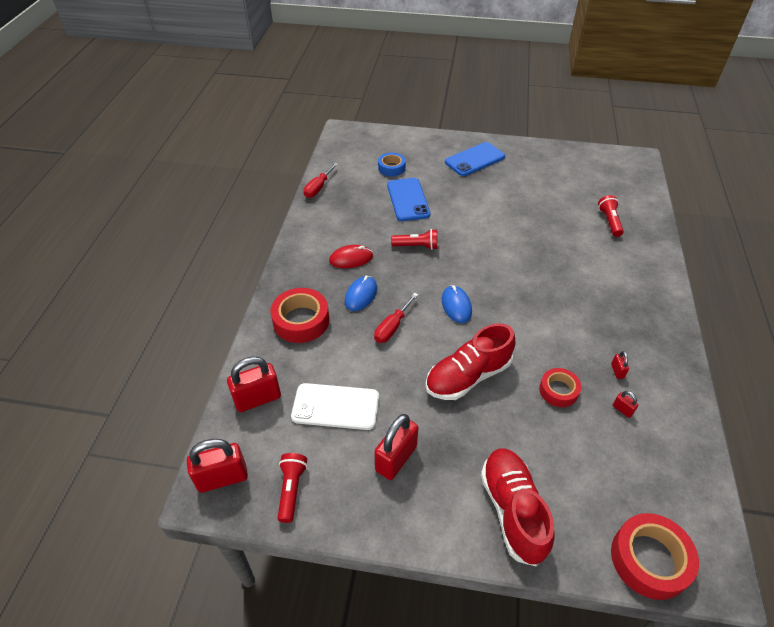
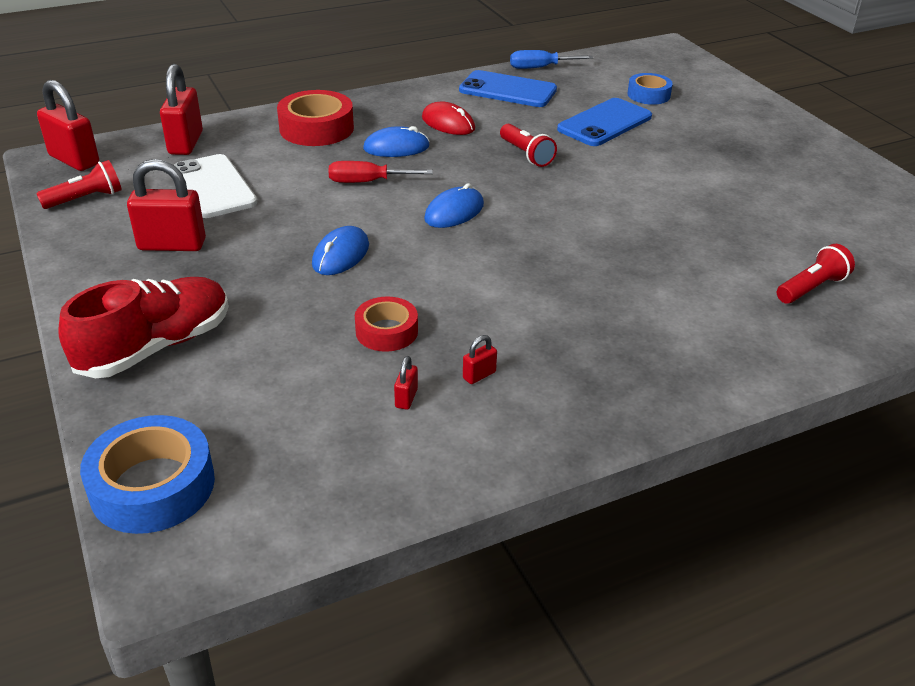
camera: 55 degrees right, 10 degrees down
(257, 399) = (186, 143): red padlock -> red padlock turned 60 degrees clockwise
(318, 188) = (540, 68): red screwdriver -> blue screwdriver
(468, 376) = (341, 255): red shoe -> blue mouse
(474, 159) = (765, 141): blue phone -> blue phone (507, 90)
(649, 559) = (152, 486): red tape -> blue tape

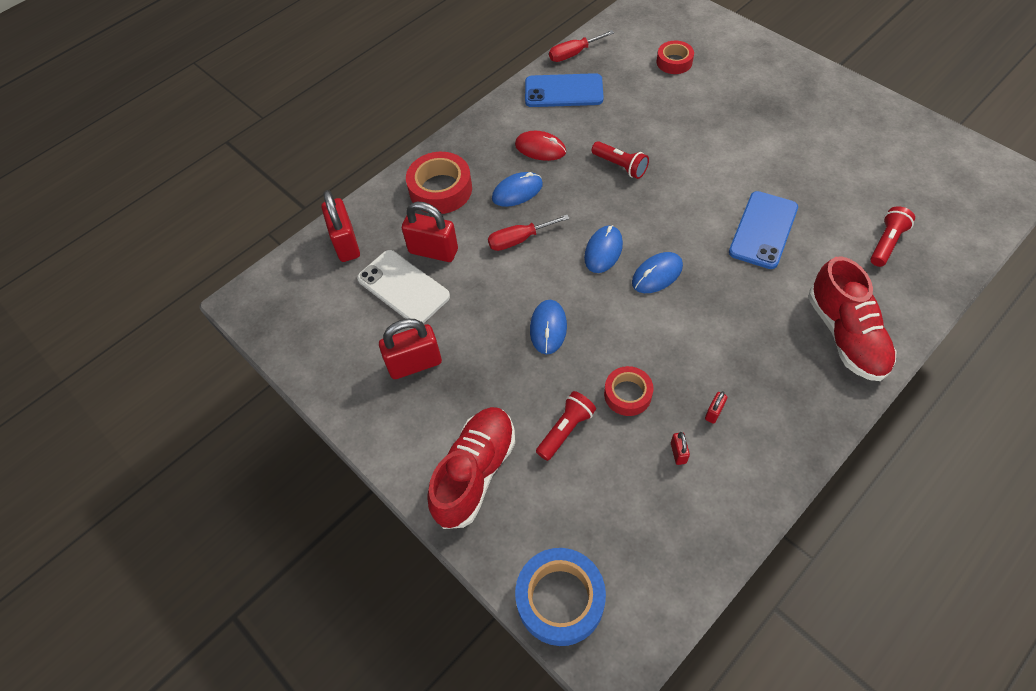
camera: 15 degrees left, 20 degrees up
(74, 160) = (268, 296): red padlock -> red padlock (433, 251)
(86, 199) = (310, 337): red flashlight -> red flashlight (566, 430)
(501, 245) = (657, 274): none -> blue mouse
(540, 68) = (573, 54): blue screwdriver -> red screwdriver
(605, 123) = (659, 108): blue phone -> blue phone (763, 230)
(648, 95) = (674, 62): blue tape -> red tape
(701, 353) = (845, 335): none -> red shoe

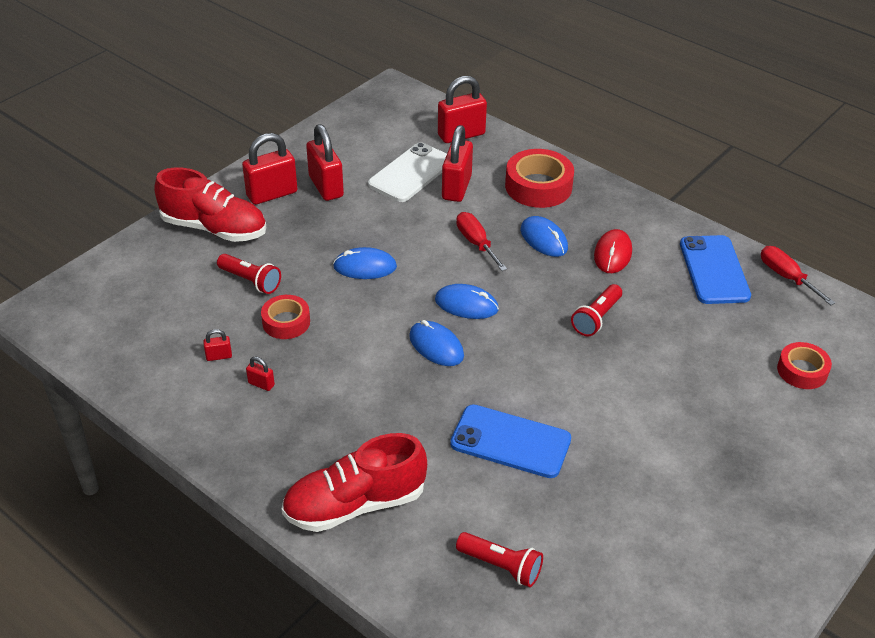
camera: 80 degrees right, 15 degrees down
(420, 416) = (272, 194): none -> red padlock
(560, 599) = (94, 281): blue tape -> none

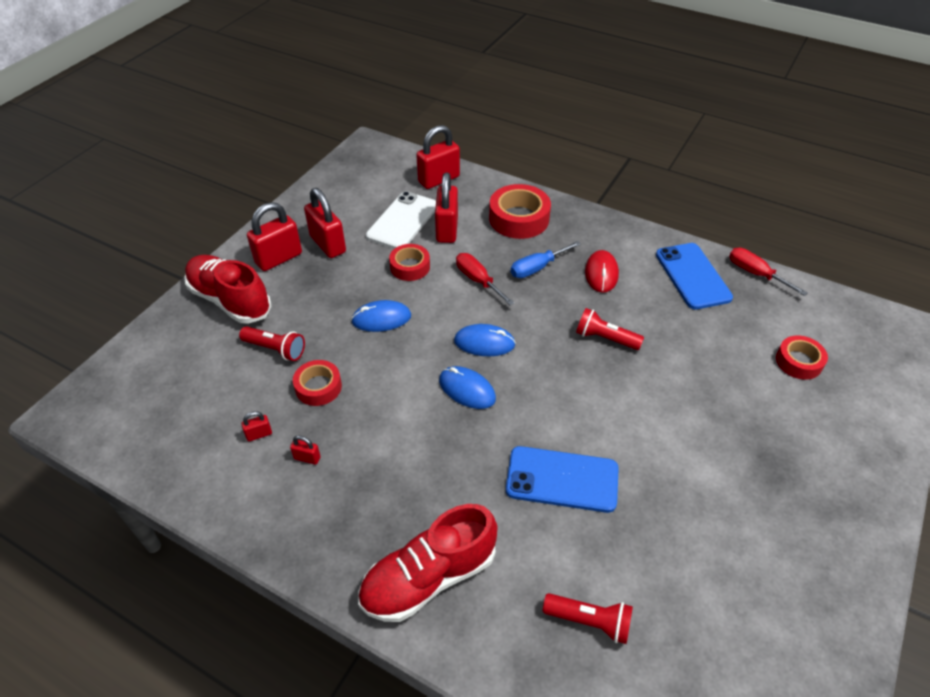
camera: 10 degrees left, 5 degrees up
(214, 228) = (230, 300): red shoe -> red shoe turned 150 degrees counterclockwise
(407, 220) = (410, 267): none -> red tape
(544, 239) = (537, 268): blue mouse -> blue screwdriver
(596, 318) = (605, 338): red flashlight -> red flashlight turned 90 degrees clockwise

